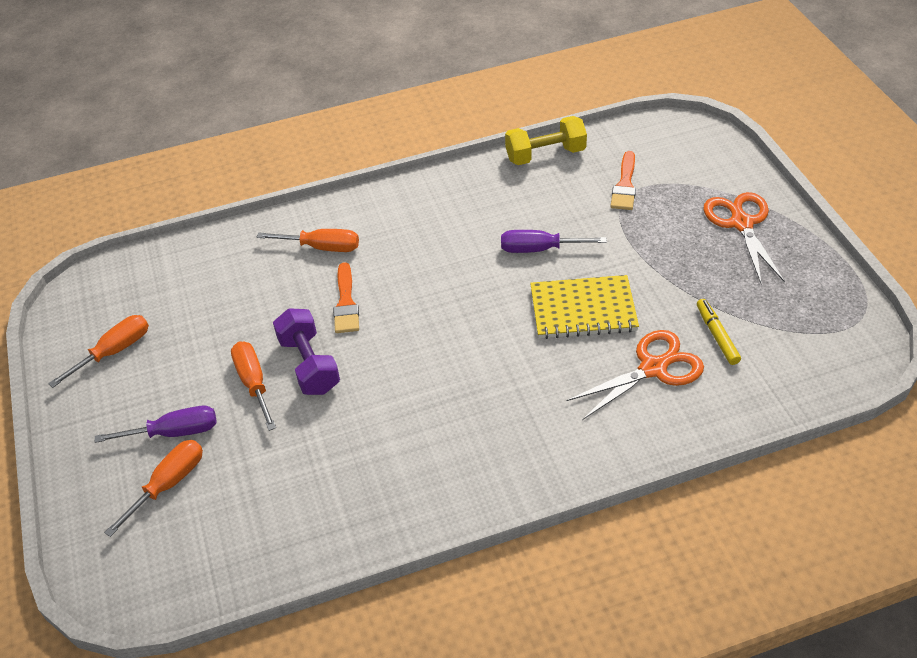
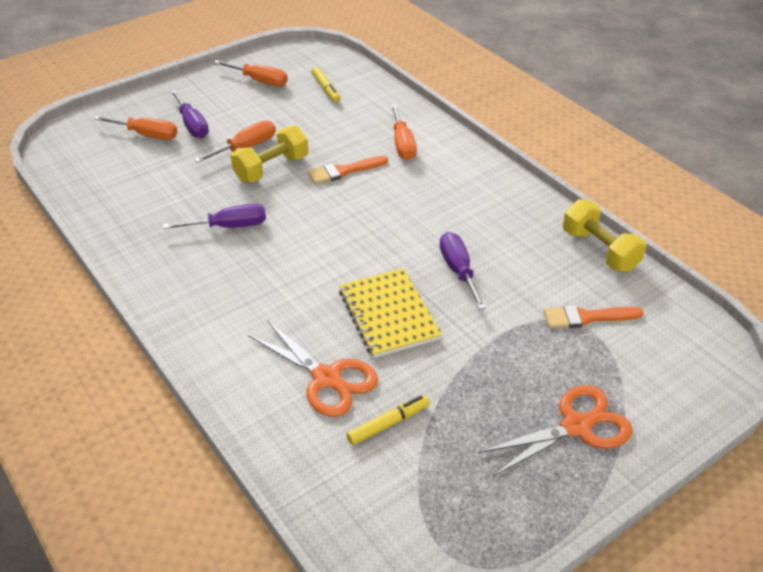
camera: 70 degrees right, 5 degrees down
(173, 291) = (326, 89): none -> yellow marker
(309, 365) = (271, 168): purple dumbbell -> yellow dumbbell
(399, 416) = (229, 226): none -> purple screwdriver

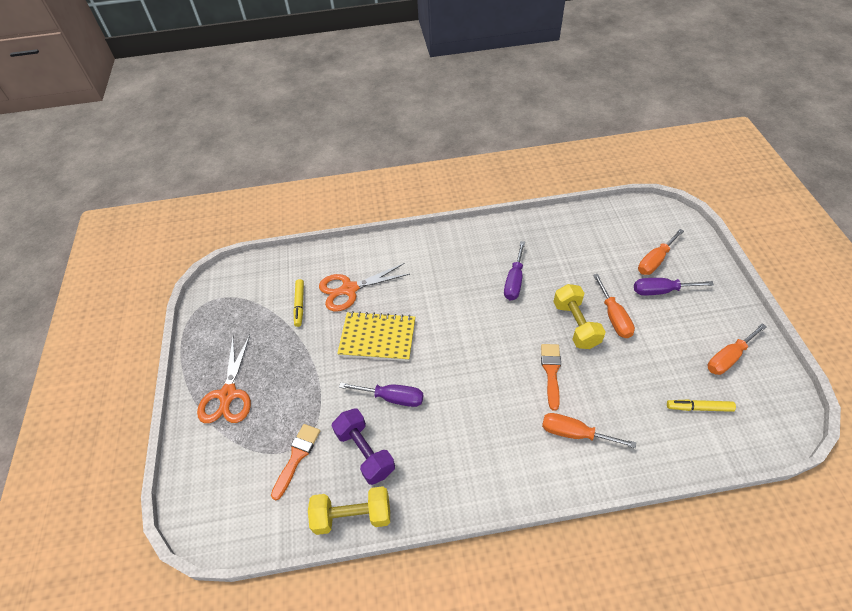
camera: 120 degrees right, 10 degrees up
(534, 267) = (365, 452): none -> purple dumbbell

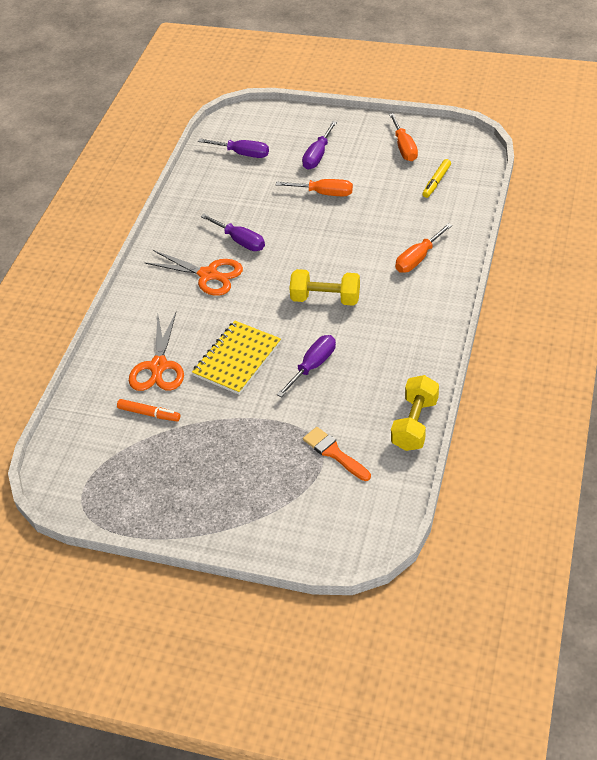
camera: 65 degrees left, 5 degrees down
(228, 394) = (227, 499): orange scissors -> orange scissors (208, 275)
(299, 305) = (149, 414): yellow marker -> orange marker
(365, 452) = (358, 400): purple dumbbell -> none
(551, 372) = (353, 251): orange brush -> none
(575, 324) = (316, 219): yellow dumbbell -> yellow dumbbell (325, 299)
(622, 236) = (242, 154): none -> purple screwdriver
(655, 261) = (284, 146): orange screwdriver -> none

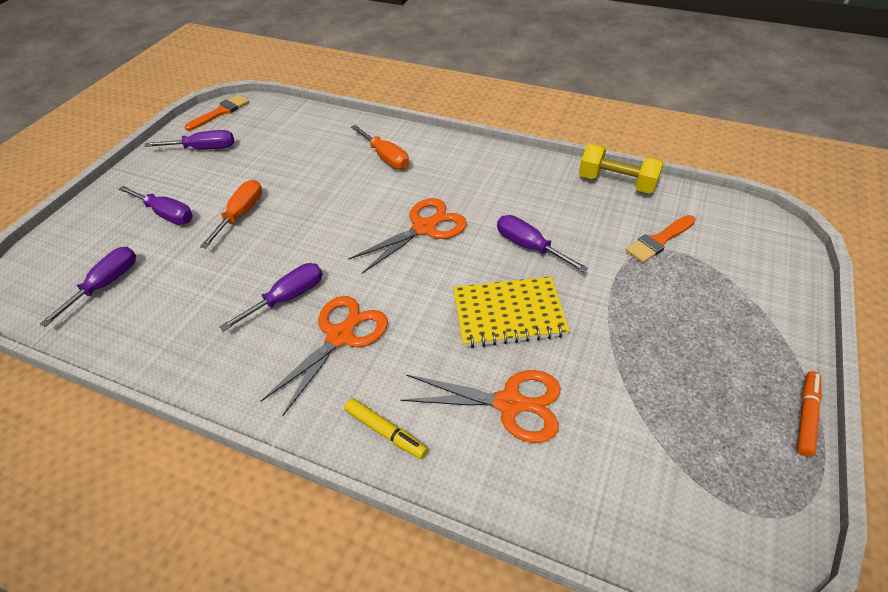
camera: 85 degrees left, 0 degrees up
(149, 414) = (601, 418): orange marker -> orange marker (806, 416)
(237, 359) = (508, 314): yellow notebook -> yellow notebook turned 45 degrees counterclockwise
(325, 299) = (424, 228): yellow dumbbell -> orange scissors
(404, 148) = (203, 149): orange screwdriver -> purple screwdriver
(436, 182) = (275, 134): yellow marker -> yellow marker (385, 432)
(461, 140) = (220, 112): none -> orange brush

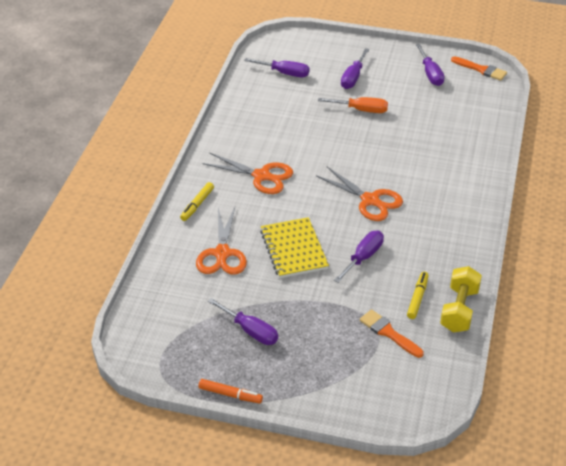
camera: 80 degrees right, 5 degrees down
(287, 298) = (288, 148): purple screwdriver -> purple screwdriver (250, 331)
(386, 157) = (450, 169): orange screwdriver -> none
(600, 210) = (417, 298): none -> yellow marker

